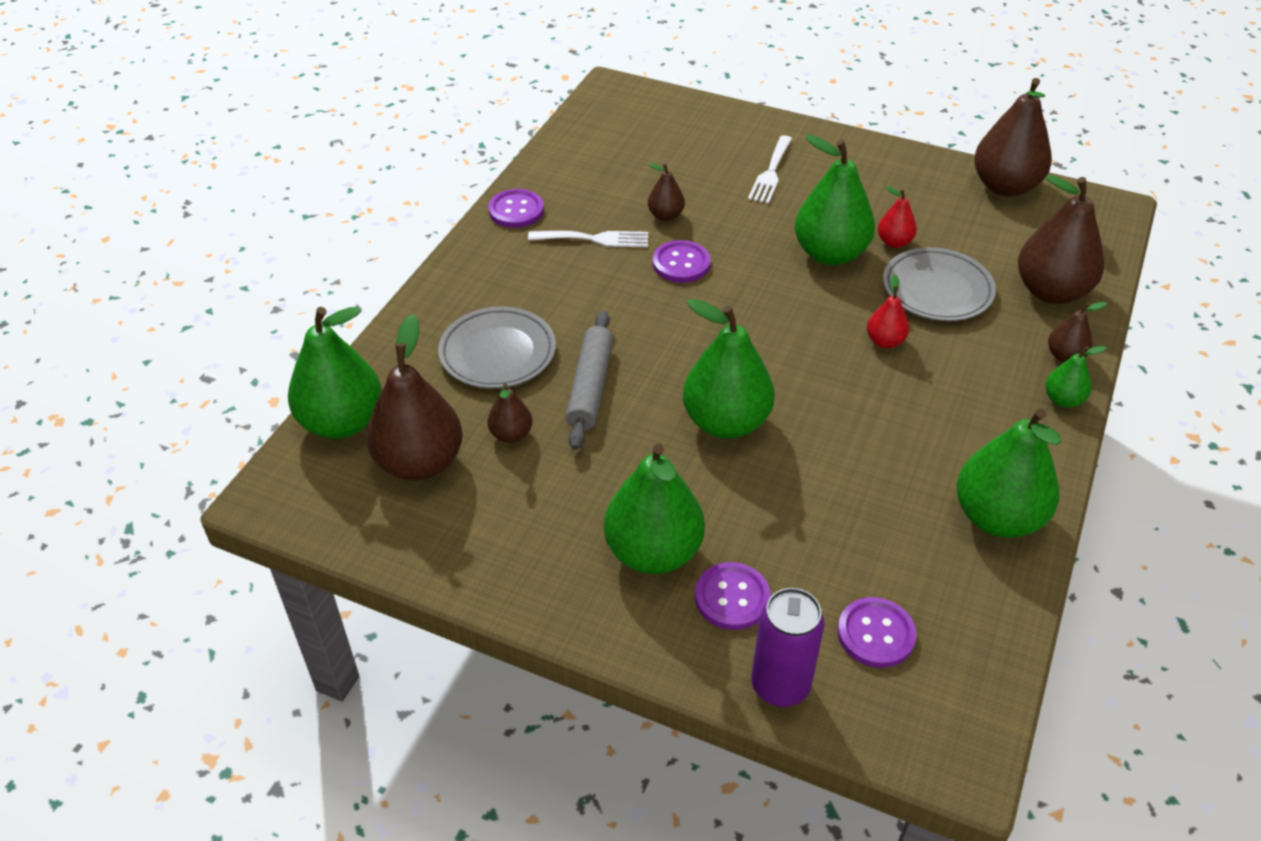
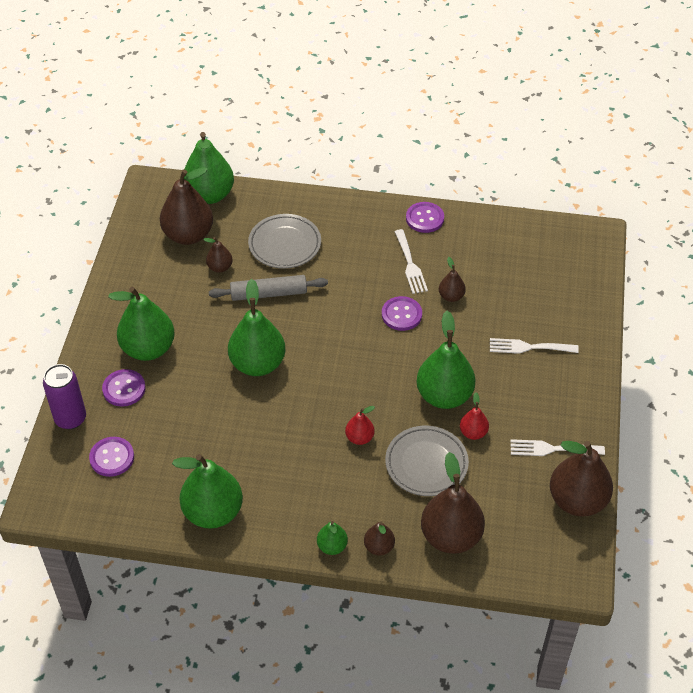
camera: 75 degrees right, 5 degrees up
(929, 188) = (551, 449): none -> white fork

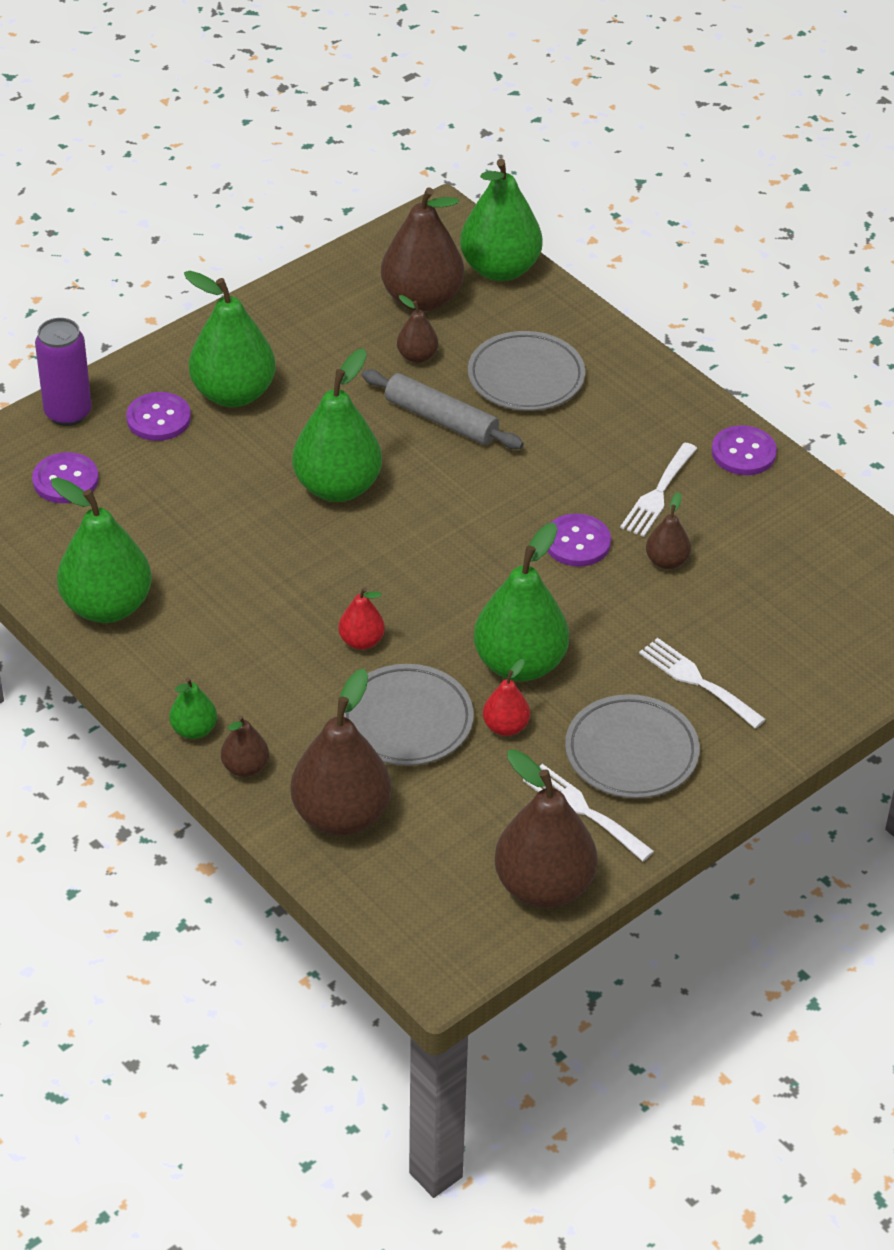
camera: 40 degrees right, 5 degrees down
(540, 404) = (631, 752): none -> grey plate

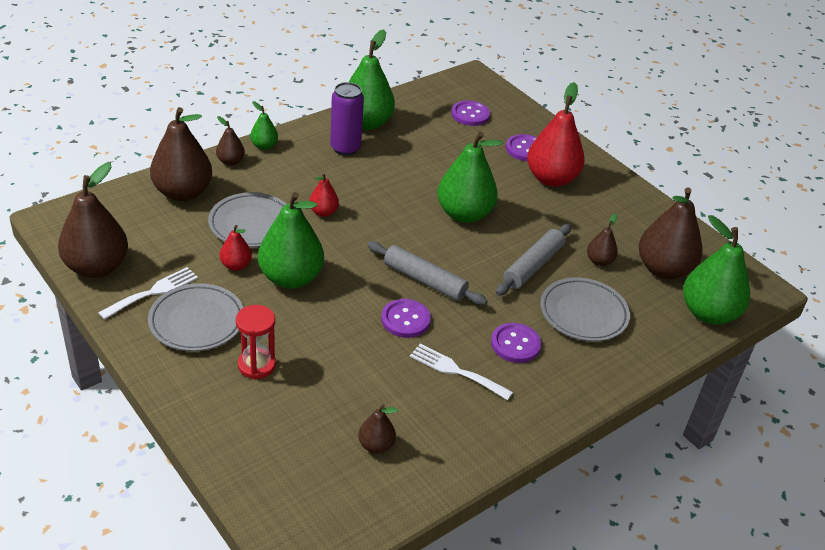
camera: 90 degrees right, 5 degrees down
(68, 413) = (528, 118): purple can -> purple can (345, 148)
(233, 393) = (551, 179): green pear -> red pear
(494, 525) = (425, 280): none -> grey rolling pin
(666, 561) = (382, 366): brown pear -> brown pear (376, 445)
(697, 681) = (256, 365): white fork -> red hourglass
(743, 452) = (505, 431): purple button -> purple button (515, 344)

